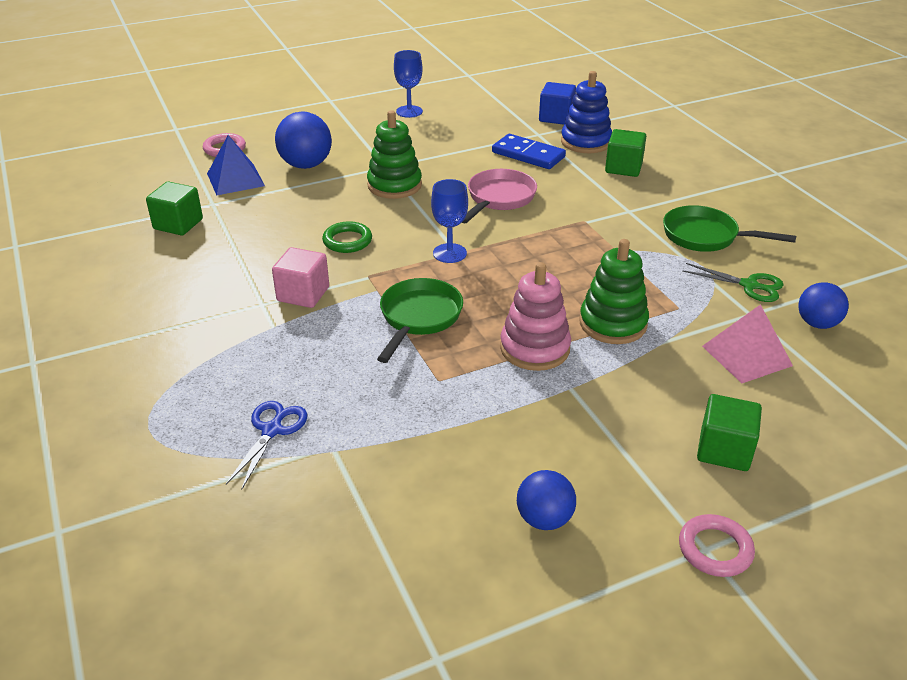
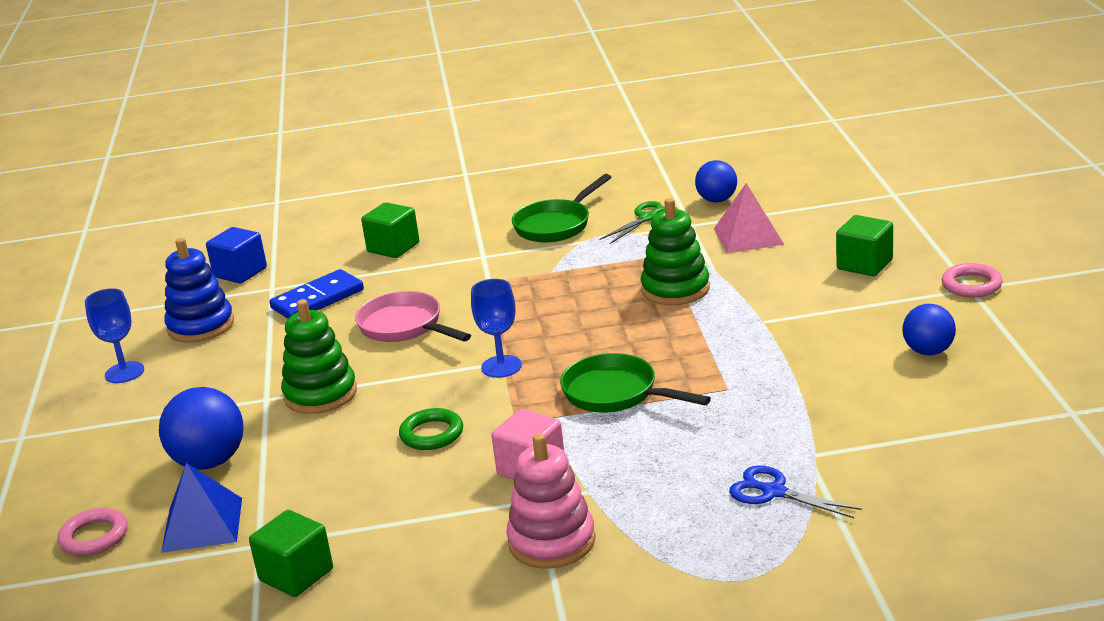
camera: 70 degrees left, 10 degrees down
(534, 348) = (697, 333): pink stacking toy -> pink stacking toy (552, 541)
(585, 142) = (317, 262): blue stacking toy -> blue stacking toy (201, 326)

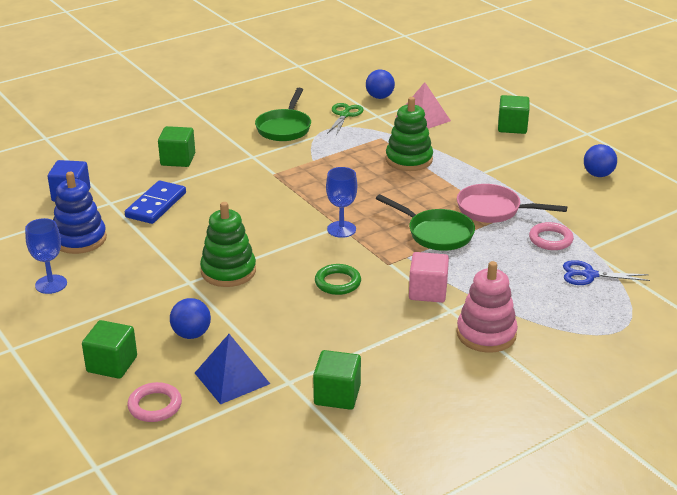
camera: 30 degrees left, 5 degrees up
(97, 478) = (112, 364): none -> green cube
(209, 462) = (191, 334): blue ball -> blue ball, size x0.65
(405, 327) = (244, 214): pink pan -> pink pan (493, 210)
(616, 394) = (436, 233): green pan -> green pan turned 150 degrees counterclockwise
(971, 285) = (585, 131): pink ring -> pink ring (550, 239)

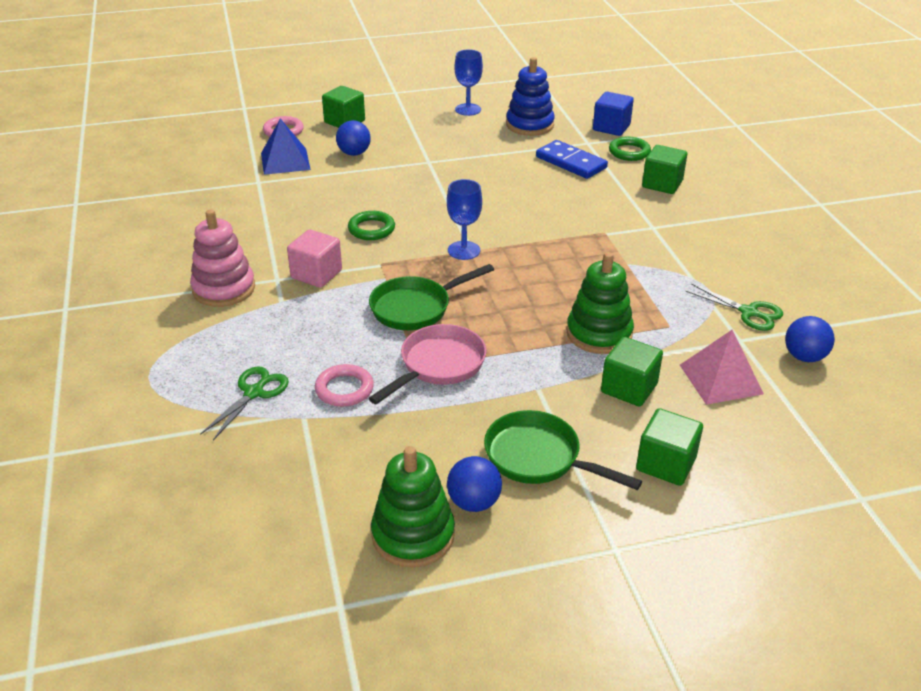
camera: 110 degrees right, 5 degrees up
(122, 180) = (629, 152): none -> green ring
(228, 271) = (431, 180): green stacking toy -> green stacking toy (413, 535)
(284, 128) = (721, 260): green pan -> green pan (539, 458)
(337, 395) = (222, 198): green cube -> green cube (629, 388)
(589, 275) = (254, 393): blue scissors -> green scissors

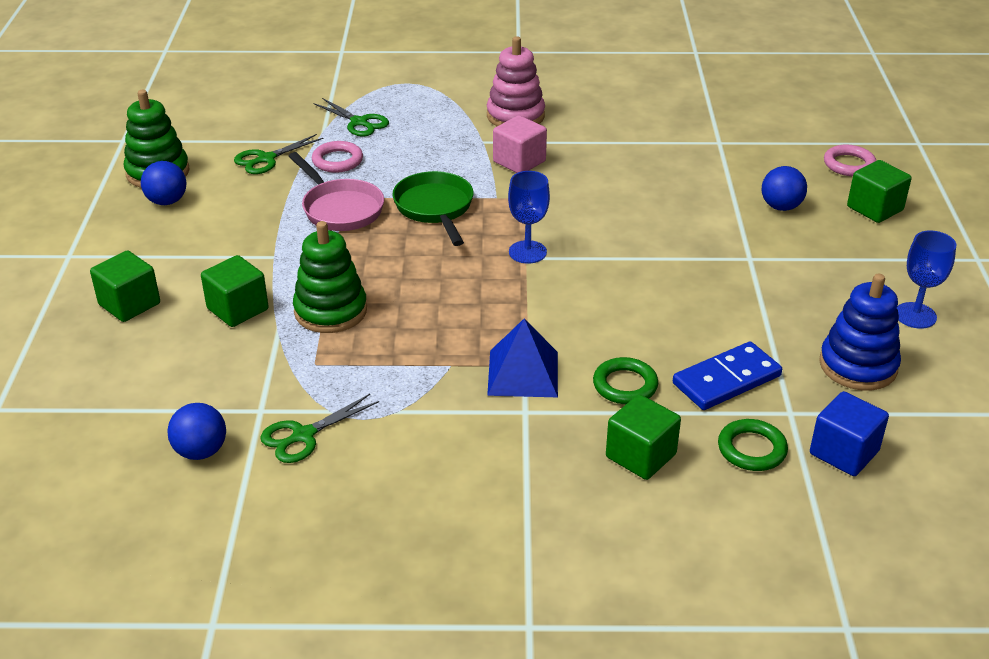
camera: 105 degrees right, 0 degrees up
(285, 161) = (767, 161): blue pyramid -> blue pyramid (523, 373)
(355, 446) = (266, 159): none -> green scissors
(371, 229) = (594, 200): green ring -> green ring (625, 385)
(539, 458) = (189, 239): green pan -> none
(721, 379) = (209, 374): pink pyramid -> none

